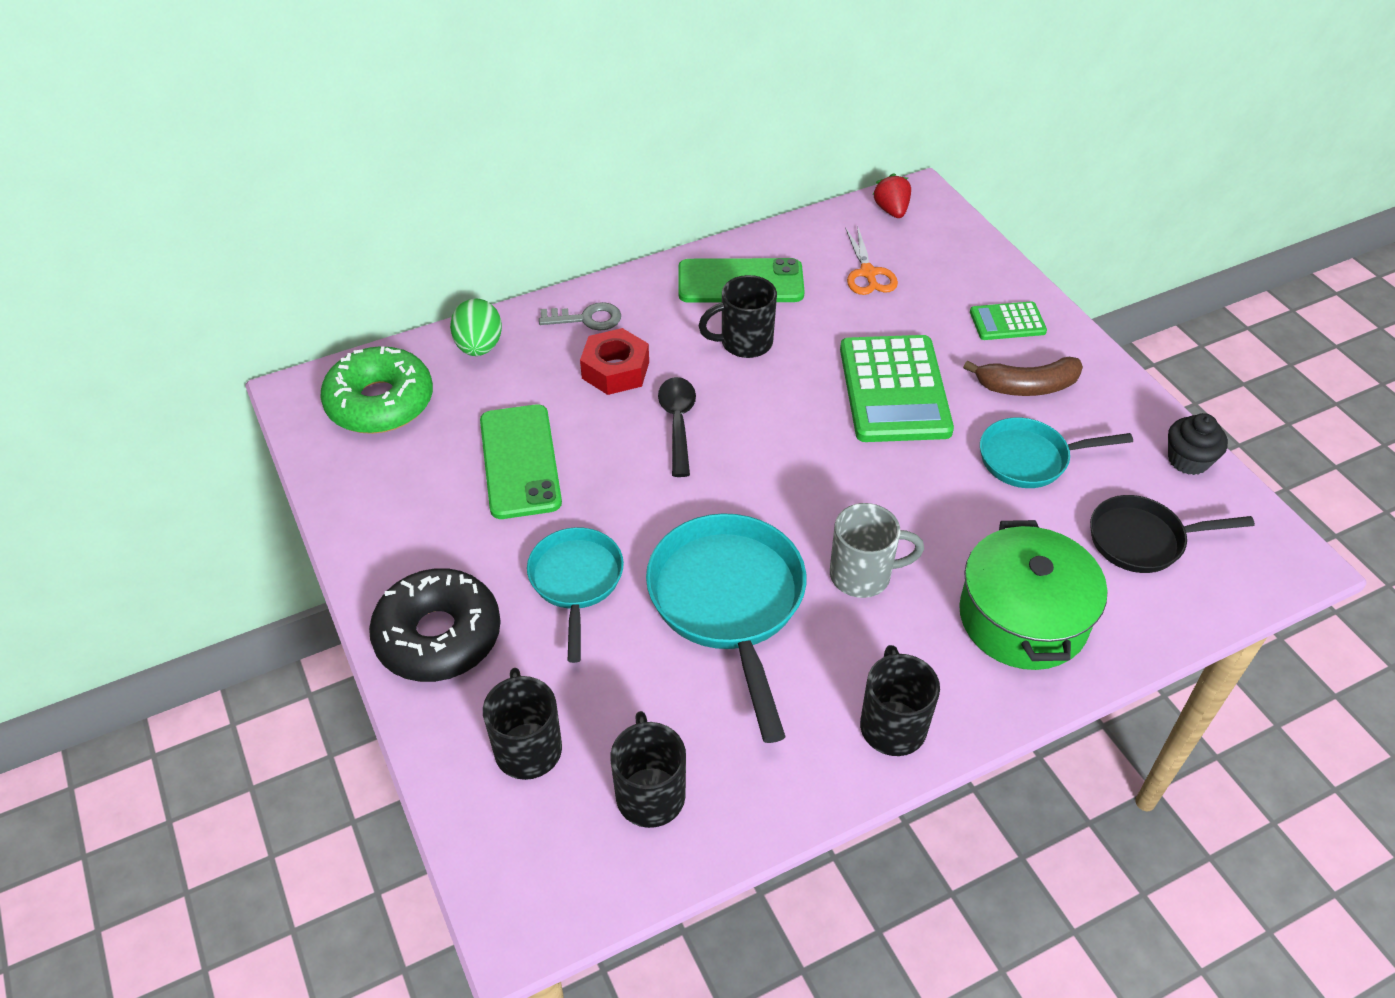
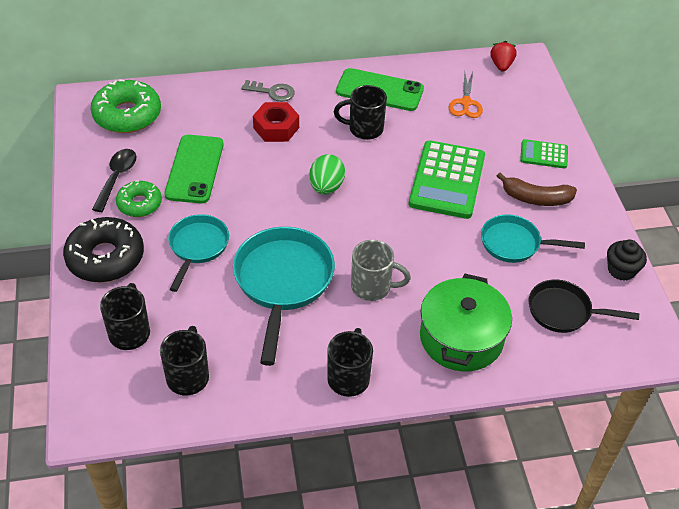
camera: 15 degrees right, 0 degrees up
(457, 536) = (139, 204): none -> green donut
(479, 347) = (199, 95): green egg -> green egg (326, 187)
(678, 423) = (300, 168): black spoon -> black spoon (116, 178)

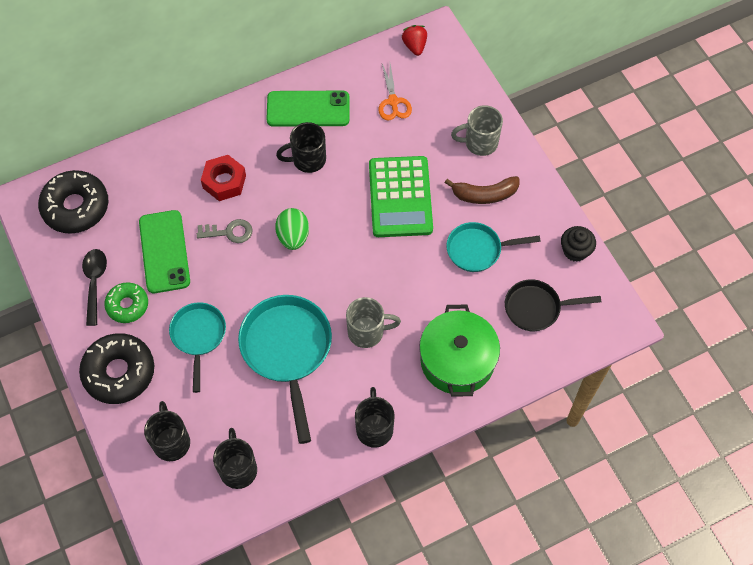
camera: 15 degrees left, 15 degrees up
(127, 115) = (76, 207): green donut -> black donut
(272, 92) = (206, 140): grey key -> grey key (229, 232)
(544, 154) = (479, 143): green calculator -> grey mug

